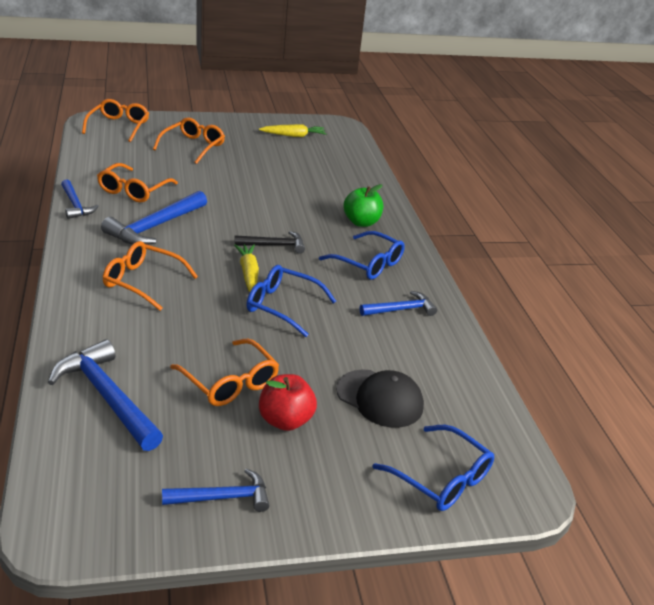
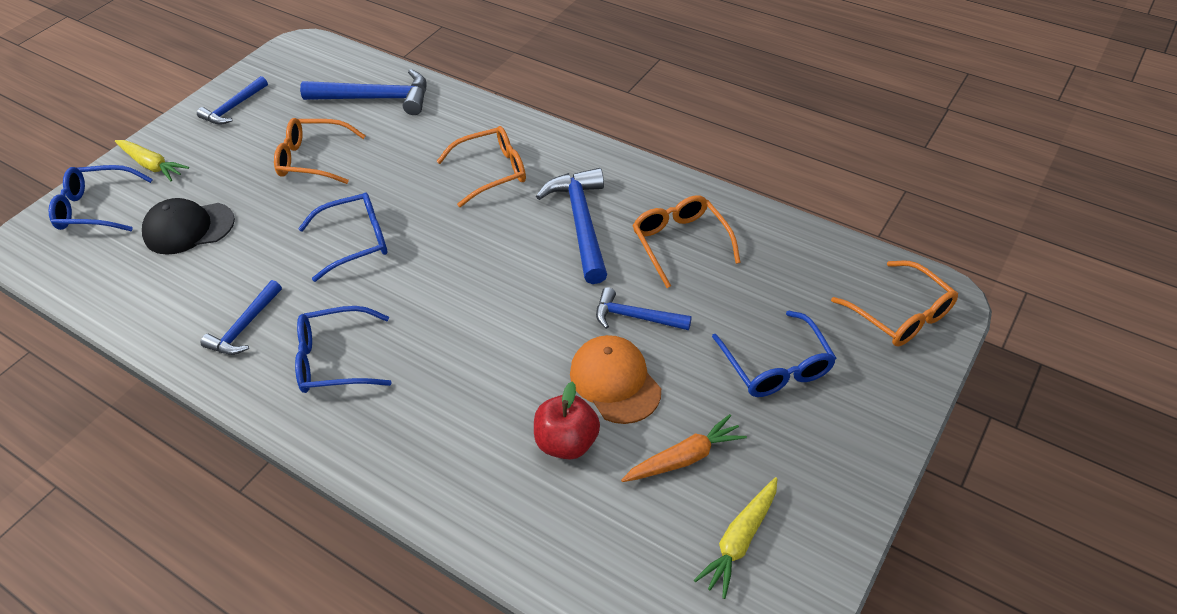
camera: 140 degrees right, 15 degrees up
(75, 205) = (680, 185): blue hammer -> blue hammer (636, 317)
(193, 147) = (776, 365): orange glasses -> blue glasses
(248, 274) = (427, 247): yellow carrot -> yellow carrot (152, 165)
(258, 180) = (615, 381): none -> orange cap
(274, 154) = (684, 458): none -> orange carrot
(274, 245) = (453, 298): black hammer -> none
(285, 420) = (244, 165): red apple -> red apple (567, 442)
(361, 222) = (413, 422): green apple -> none

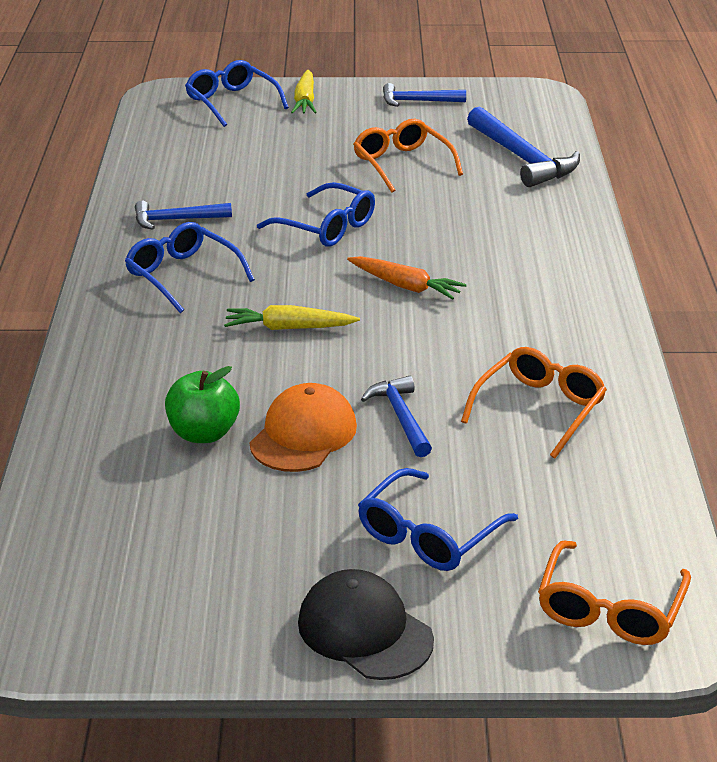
camera: 55 degrees right, 15 degrees down
(189, 228) = (254, 148): black cap -> black cap (364, 631)
(491, 172) = (501, 258): orange glasses -> none
(567, 442) = (203, 433): red apple -> green apple
(581, 223) = (494, 337): blue hammer -> none
(684, 458) = (247, 512): orange carrot -> orange carrot (405, 286)
(740, 540) = (176, 582): yellow carrot -> yellow carrot (289, 328)

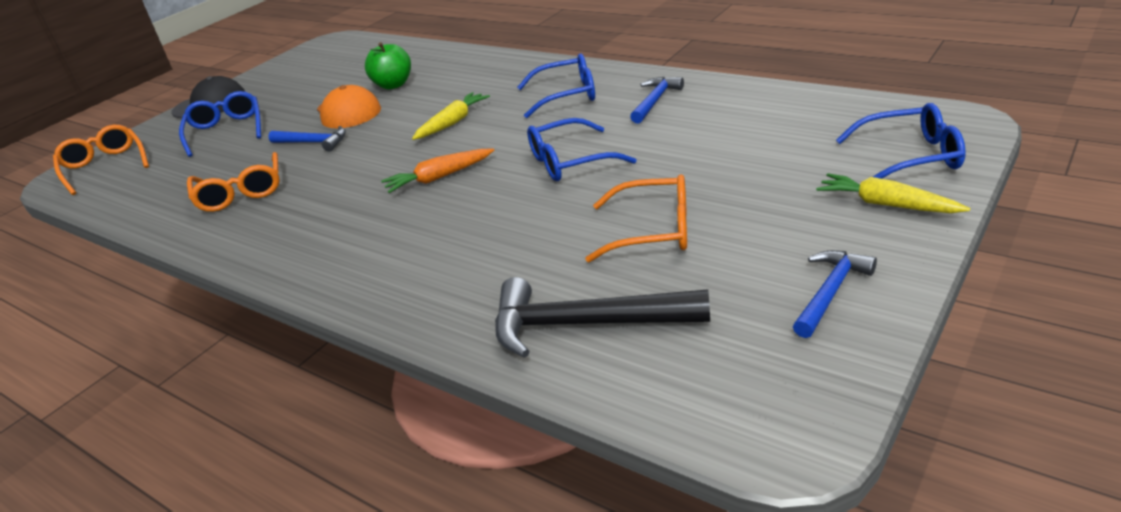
camera: 130 degrees right, 0 degrees up
(522, 158) = (586, 324): blue hammer -> black hammer

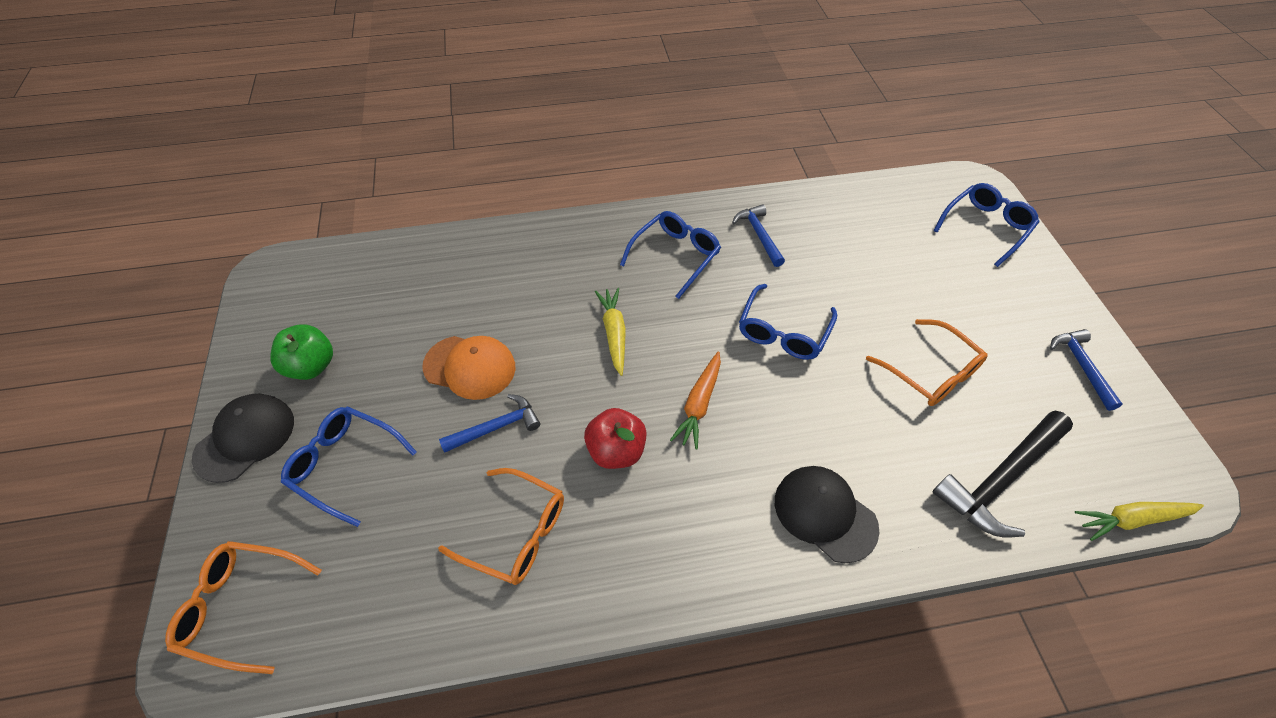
camera: 50 degrees left, 20 degrees up
(351, 180) = (616, 451): none -> red apple
(393, 85) = (469, 309): green apple -> green apple (311, 366)
(411, 271) = (825, 514): none -> black cap
(652, 231) = (930, 372): orange glasses -> orange glasses turned 90 degrees clockwise
(887, 204) = (1023, 276): yellow carrot -> yellow carrot (1132, 520)

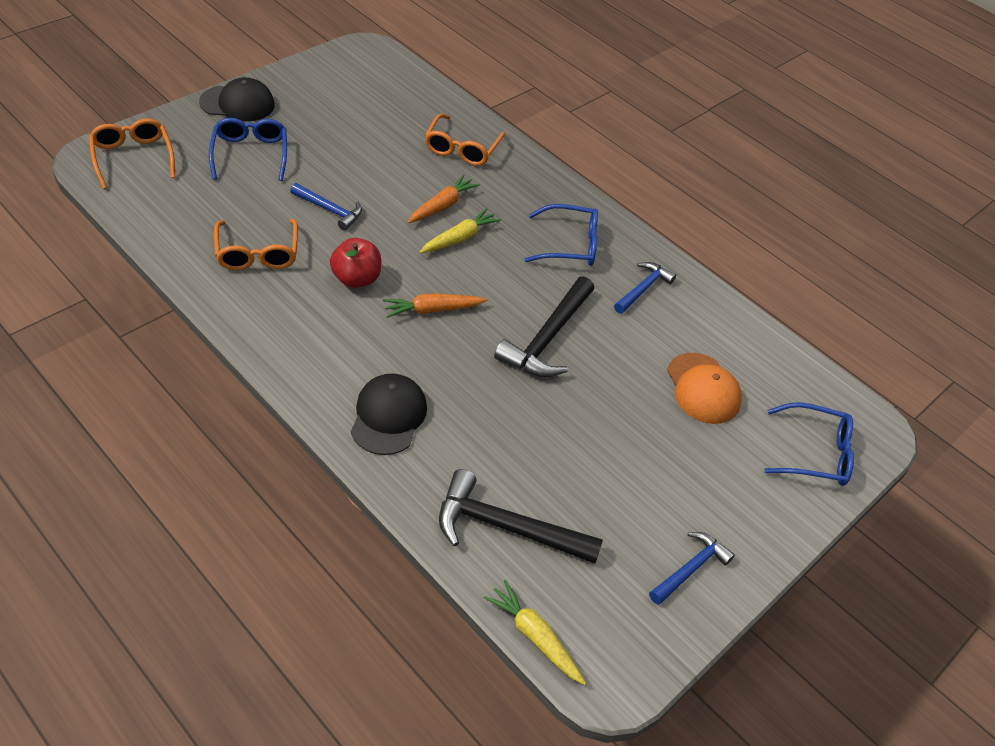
camera: 50 degrees right, 5 degrees down
(311, 366) = (310, 104): green apple -> none
(470, 367) = (368, 176): orange cap -> orange cap (703, 388)
(559, 325) = (442, 206): none -> orange carrot
(783, 331) = (547, 338): blue glasses -> black hammer
(930, 372) = (586, 450): orange glasses -> orange glasses (462, 148)

